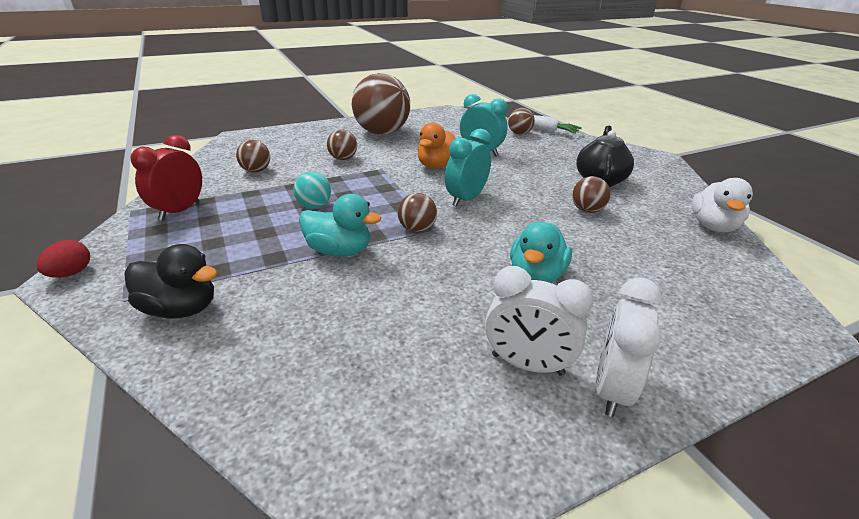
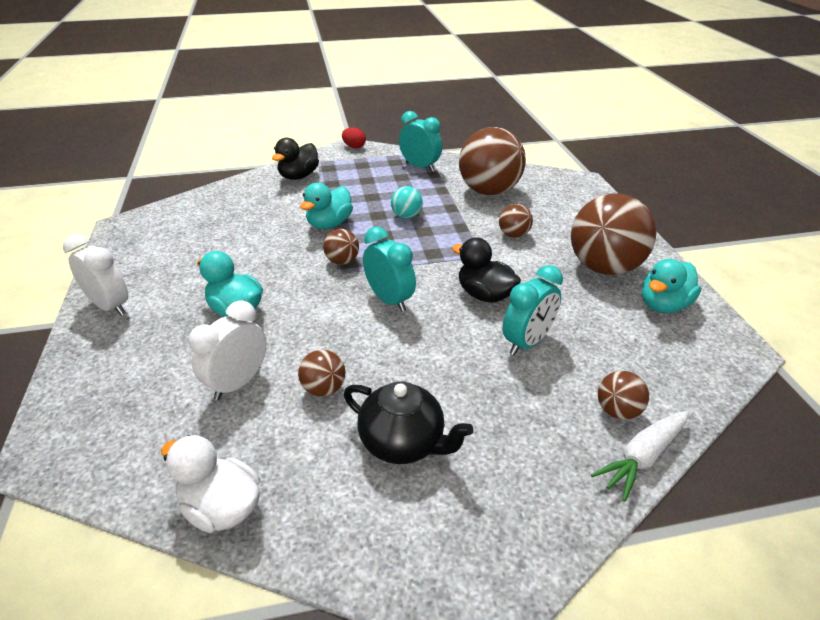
camera: 105 degrees right, 5 degrees up
(179, 211) = (420, 167): red clock -> turquoise clock
(256, 171) = (489, 191): brown ball -> brown ball, size x2.17
(418, 121) = (663, 305): none -> turquoise duck
(436, 166) = (485, 295): orange duck -> black duck
(527, 364) = (158, 279): white clock -> white clock (238, 383)

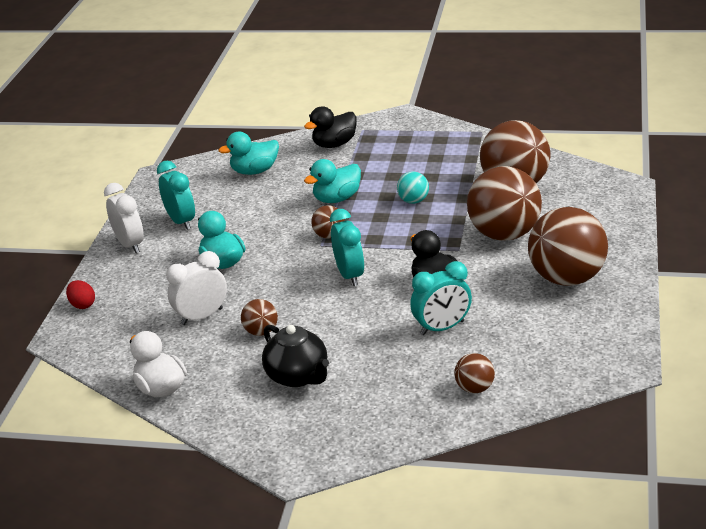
camera: 25 degrees right, 5 degrees down
(354, 147) = (408, 116): red egg -> red egg (82, 305)
(420, 167) = (462, 148): turquoise clock -> turquoise clock (181, 221)
(513, 235) = (504, 234): brown ball -> brown ball, size x2.17
(642, 458) = (466, 420): white carrot -> none
(663, 305) = (592, 320): turquoise duck -> turquoise duck (254, 171)

